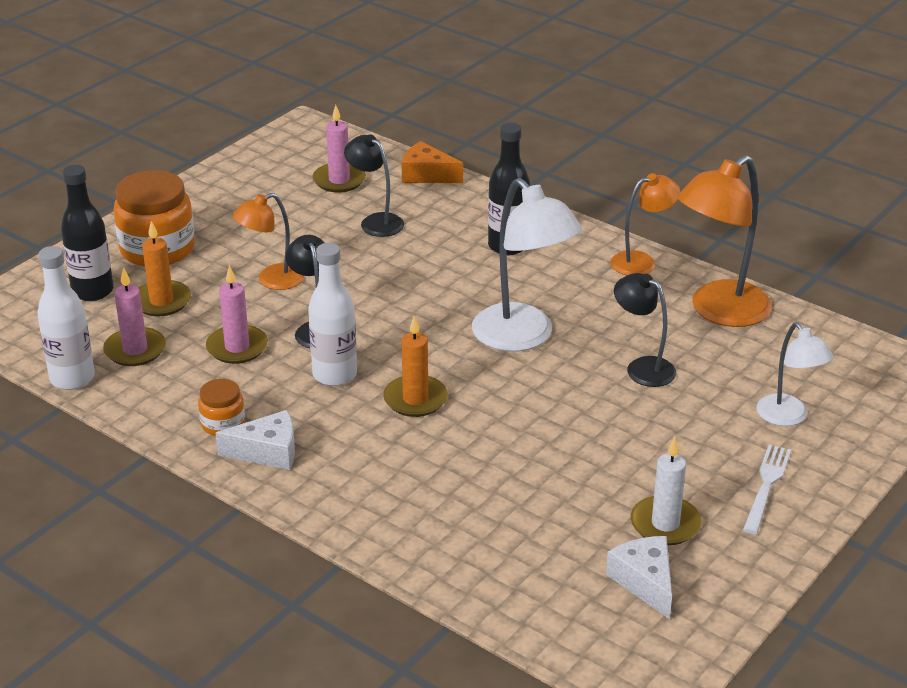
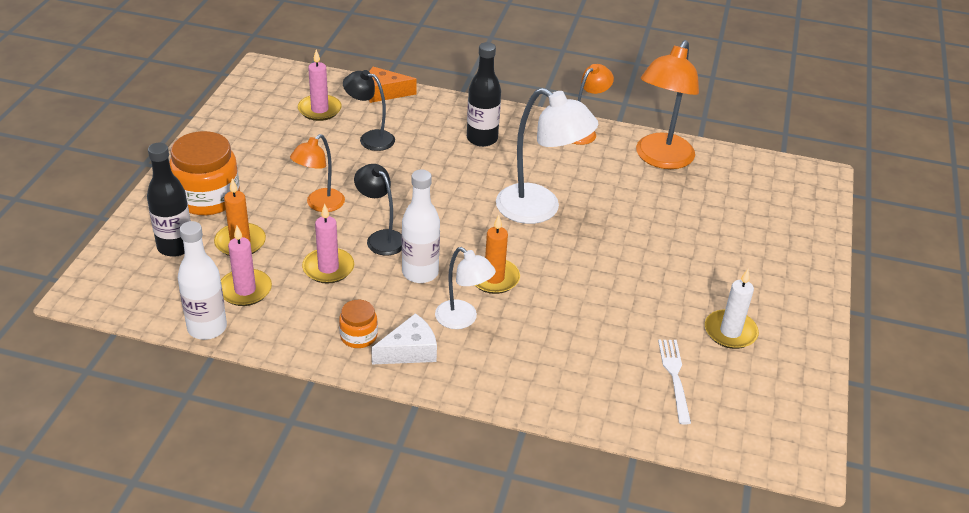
camera: 25 degrees left, 5 degrees up
(642, 367) = (637, 214): black lamp -> none
(645, 582) = (746, 380): white cheese -> none
(766, 486) = (776, 284): white fork -> white fork (674, 377)
(788, 417) = (756, 229): white lamp -> white lamp (462, 319)

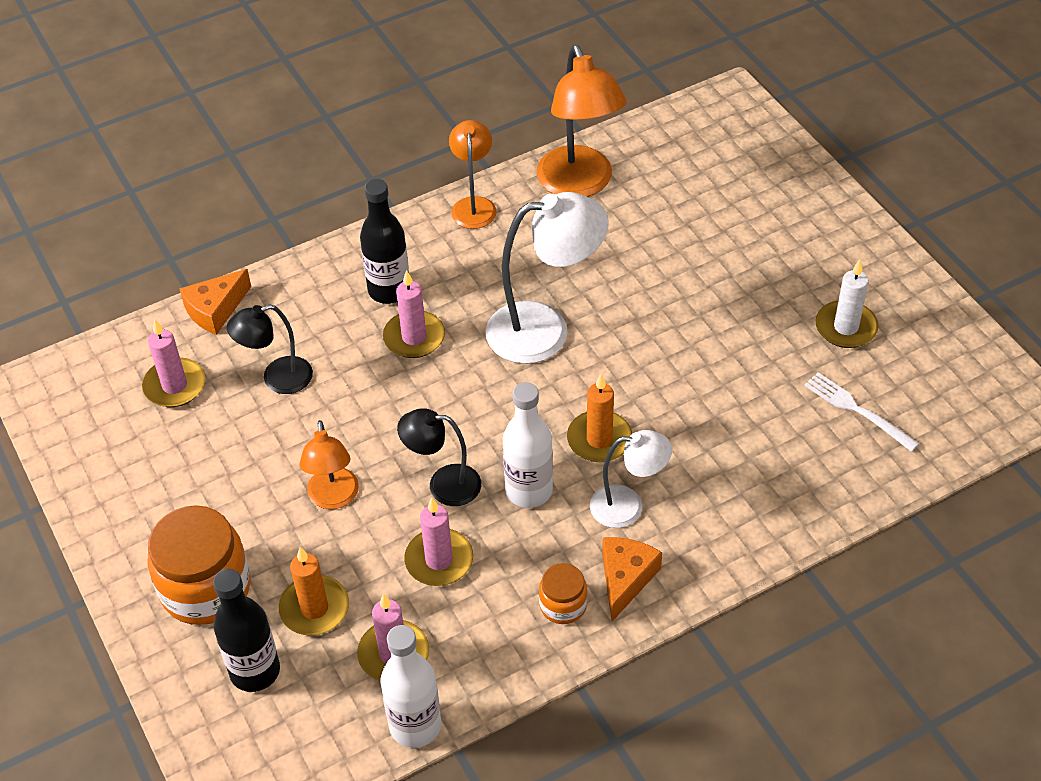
camera: 40 degrees left, 10 degrees up
(409, 351) = (625, 579): white cheese -> orange cheese
(464, 166) = (414, 337): none -> pink candle

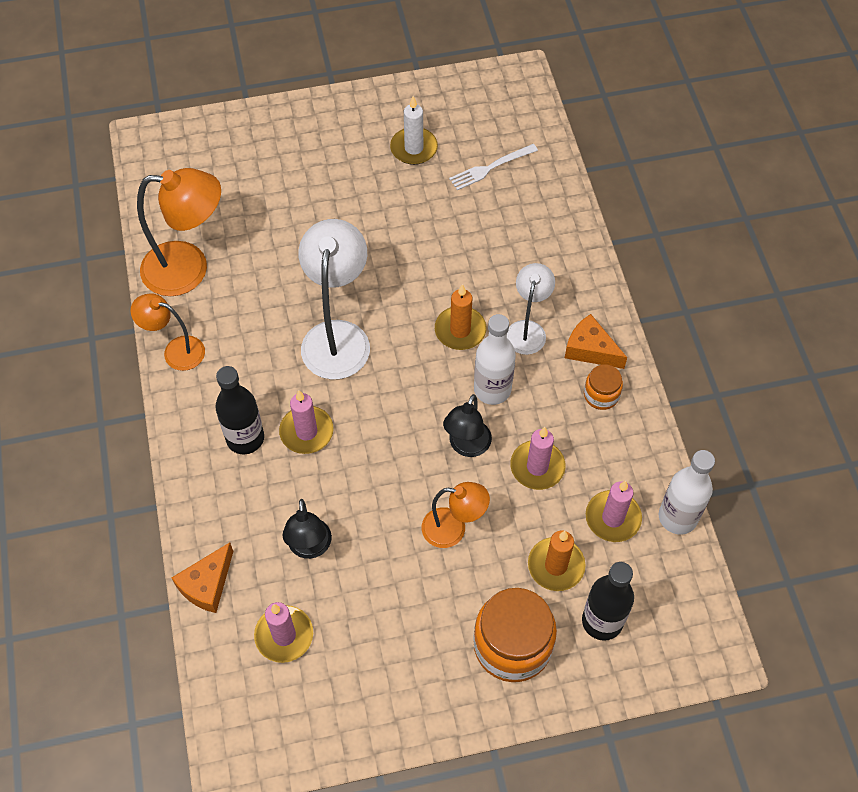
camera: 75 degrees left, 10 degrees up
(215, 310) = (207, 585): orange cheese -> orange cheese turned 60 degrees clockwise

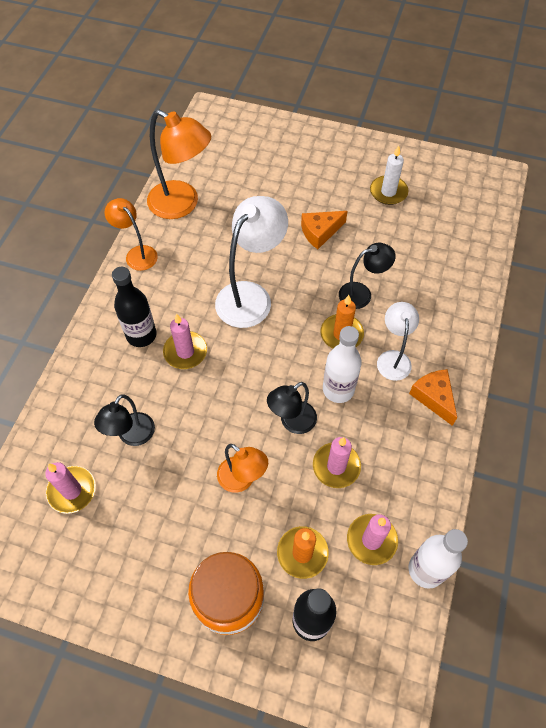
camera: 30 degrees right, 0 degrees up
(207, 585) = (47, 424): orange cheese -> orange cheese (320, 232)
(454, 276) = (362, 294): none -> black lamp
(490, 168) = (437, 229): white fork -> none
(527, 329) = (393, 358): white lamp -> white lamp turned 45 degrees counterclockwise
(601, 395) = (421, 437): orange jar -> none

